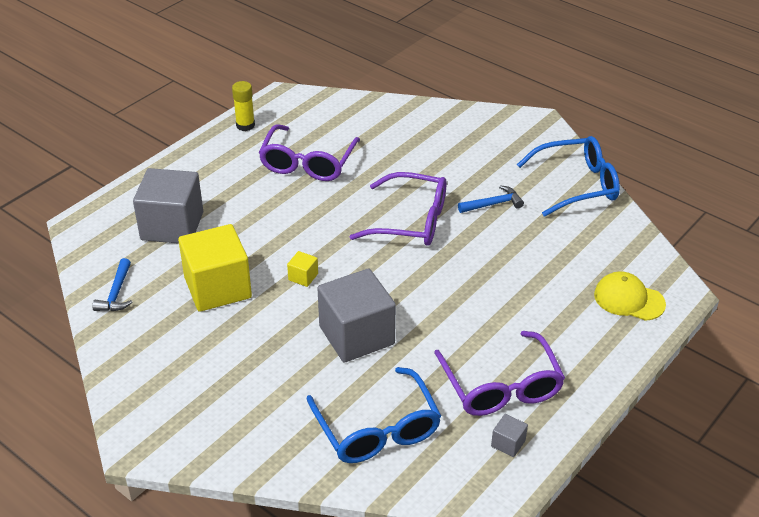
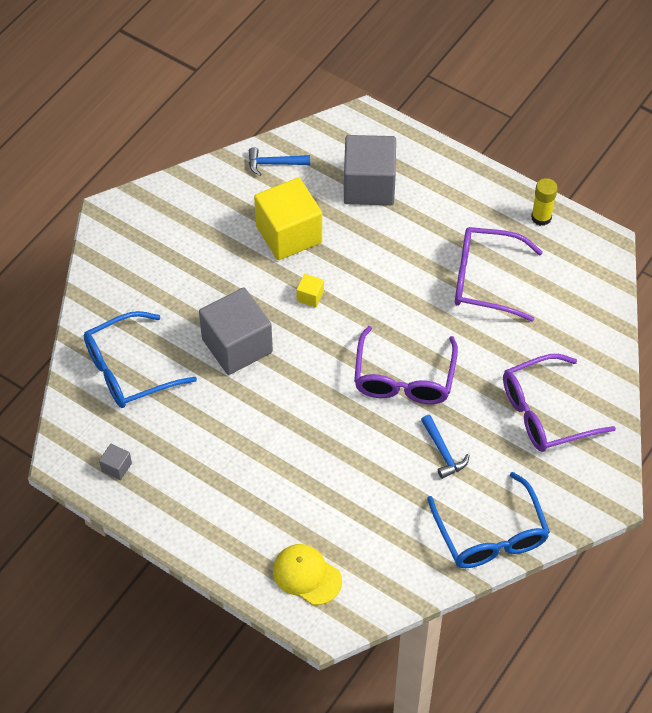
camera: 85 degrees right, 15 degrees up
(501, 386) = (181, 461): purple glasses -> purple glasses (545, 413)
(629, 299) = (307, 575): yellow cap -> yellow cap turned 75 degrees counterclockwise

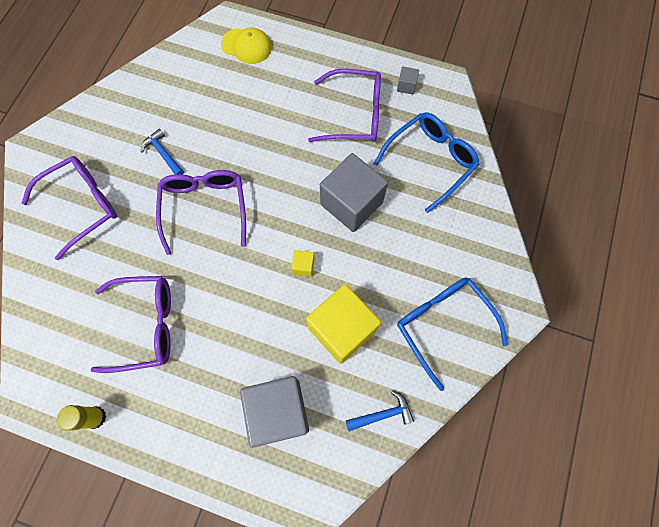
camera: 165 degrees right, 15 degrees up
(196, 445) = (354, 115): none -> purple glasses
(490, 534) = (119, 101): blue glasses -> blue glasses (443, 324)

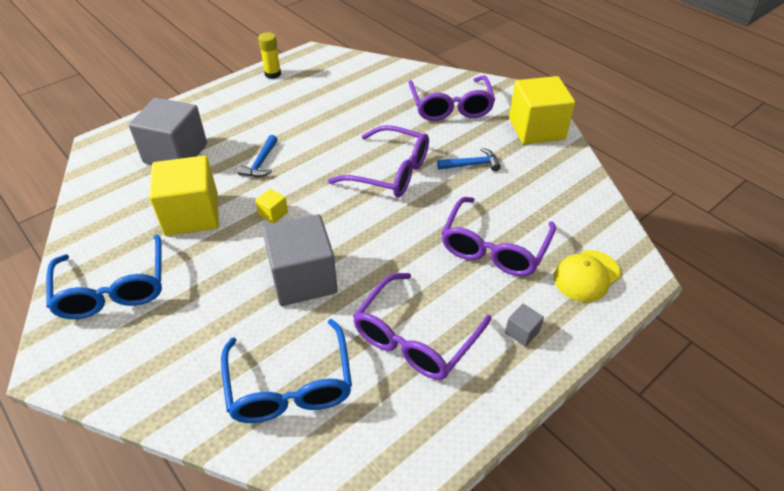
camera: 120 degrees right, 25 degrees down
(88, 126) = (536, 129): none -> yellow cube
(145, 325) = (314, 110): purple glasses -> purple glasses (494, 247)
(382, 414) = (100, 209): blue hammer -> blue hammer (261, 163)
(406, 86) = (422, 424): grey cube -> grey cube (522, 332)
(443, 324) = (113, 289): blue glasses -> blue glasses turned 75 degrees clockwise

